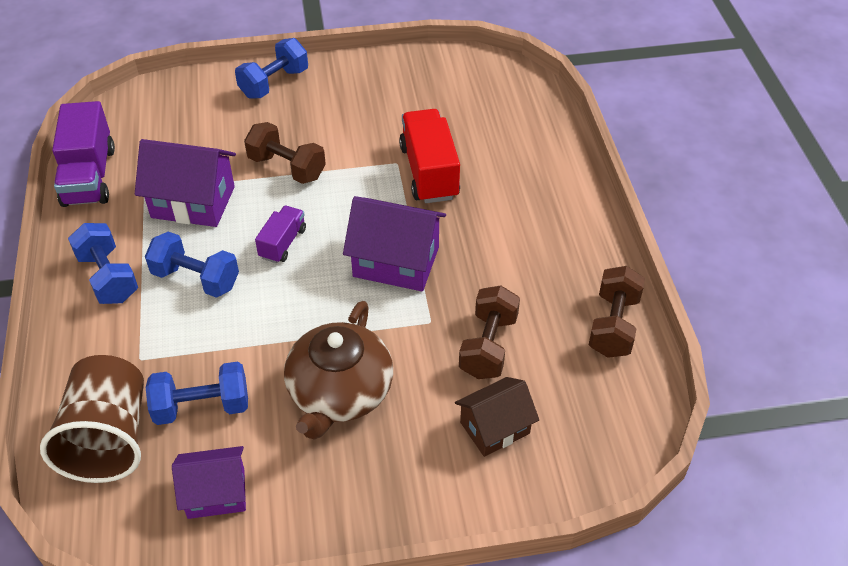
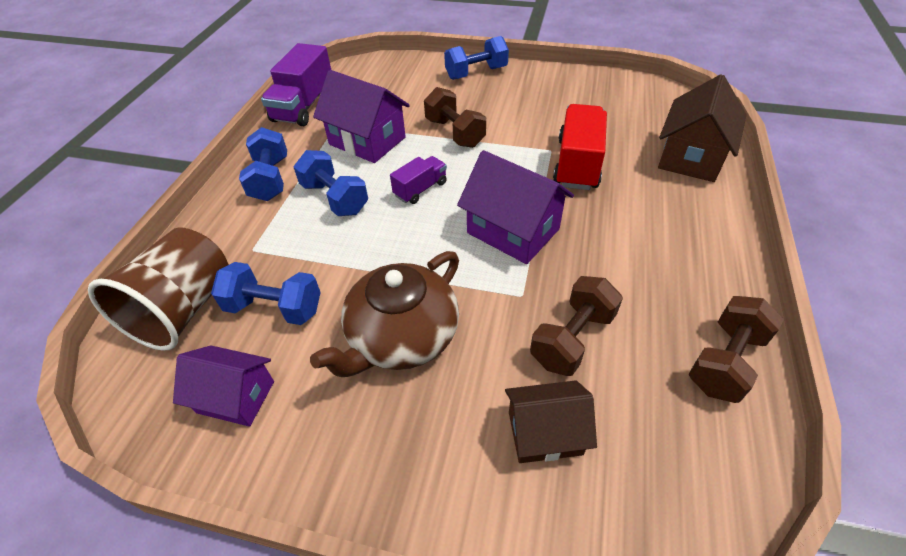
camera: 25 degrees right, 0 degrees up
(534, 136) = (691, 157): none -> brown house

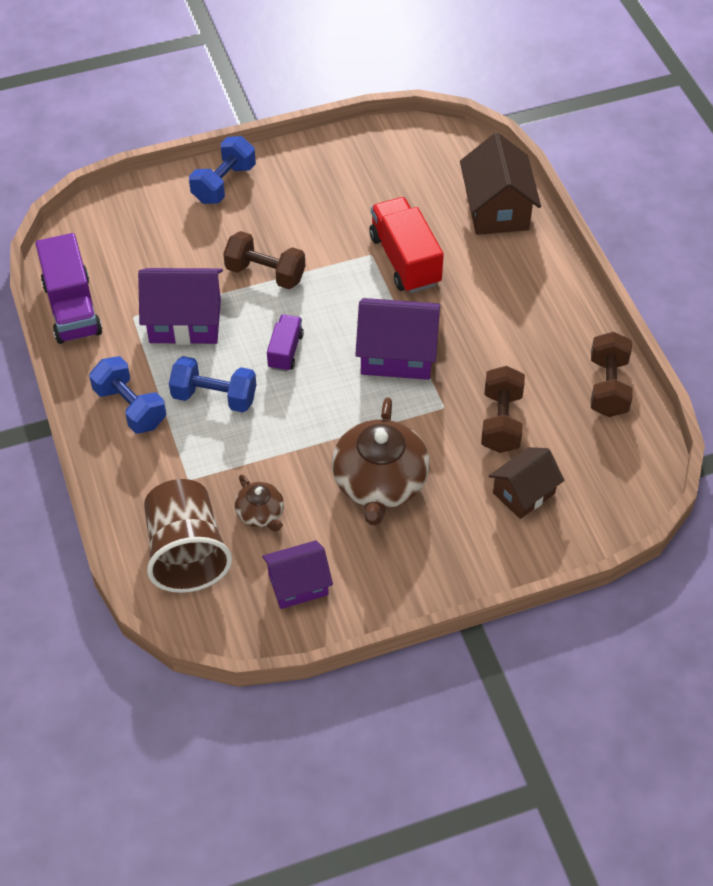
camera: 35 degrees left, 5 degrees up
(274, 308) = (260, 513): blue dumbbell -> brown teapot

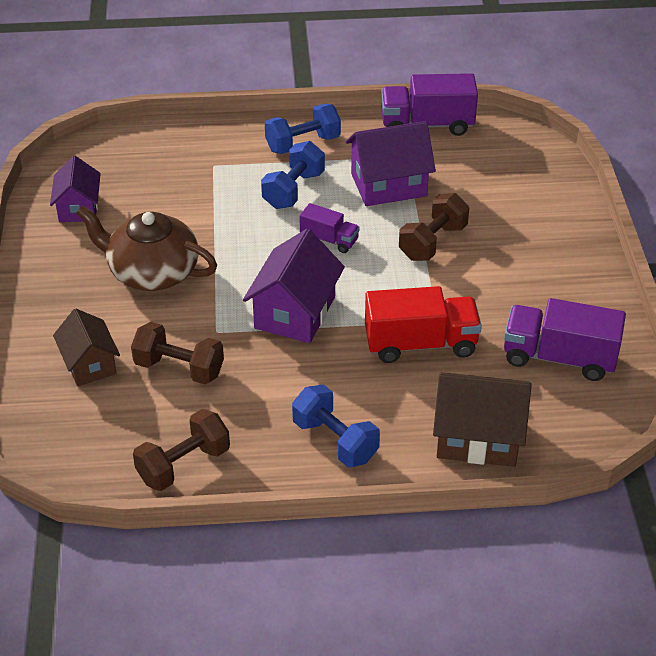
camera: 105 degrees right, 10 degrees down
(185, 321) = (388, 185): purple house -> purple house turned 60 degrees clockwise
(186, 552) = (143, 155): brown cup -> none
(224, 184) = (566, 233): blue dumbbell -> blue dumbbell (335, 441)
(260, 513) = (158, 198): brown teapot -> none
(388, 172) = (559, 357): none -> purple truck
(608, 387) = (183, 465): brown dumbbell -> brown dumbbell turned 60 degrees counterclockwise

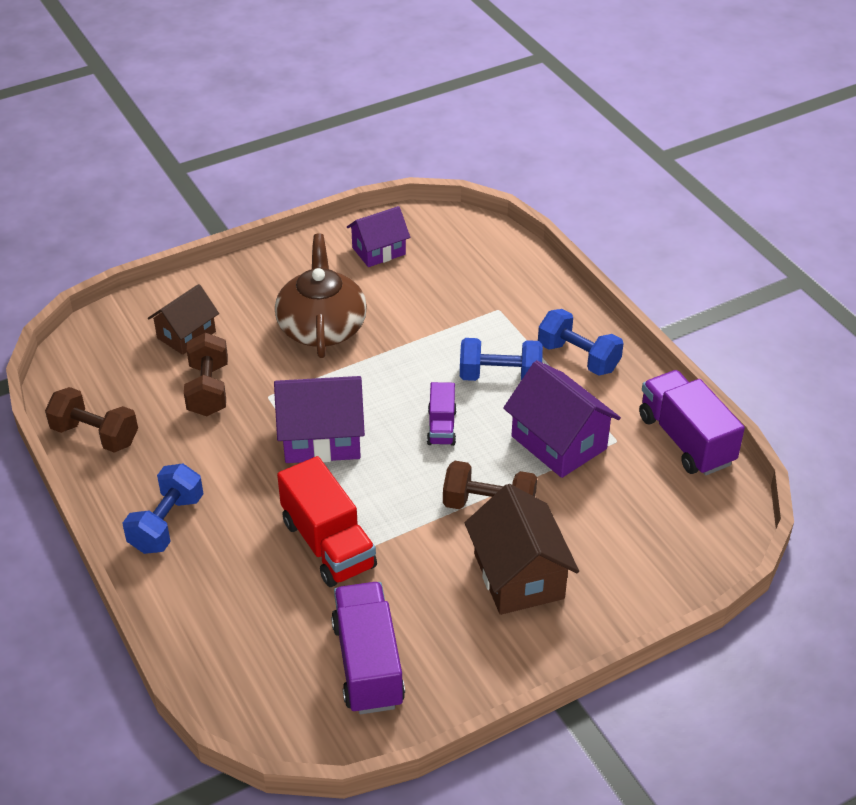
camera: 65 degrees right, 0 degrees up
(478, 437) = (218, 628): brown house -> brown house (519, 576)

